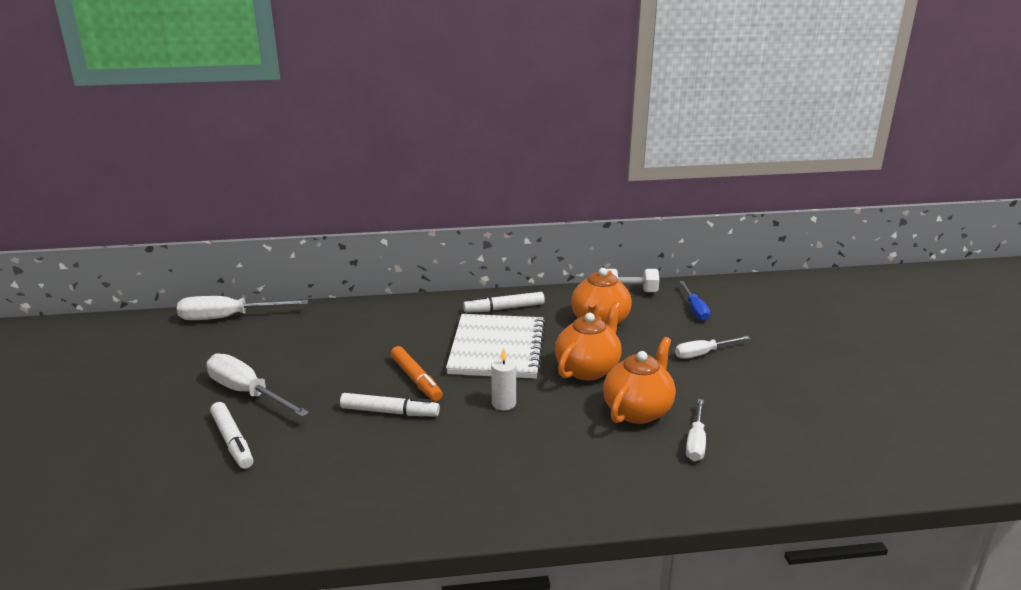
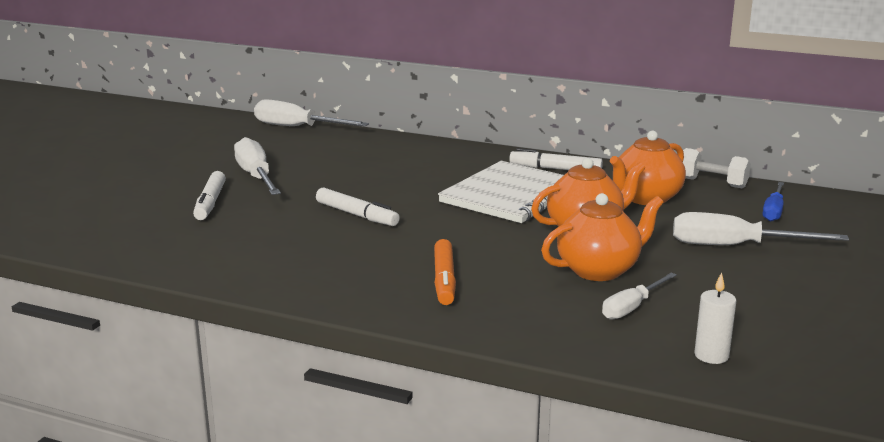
camera: 30 degrees right, 5 degrees down
(416, 379) = (407, 199): orange marker -> orange marker (444, 280)
(504, 403) = (467, 233): white candle -> white candle (711, 355)
(703, 354) = (735, 246): white screwdriver -> white screwdriver, size x1.62

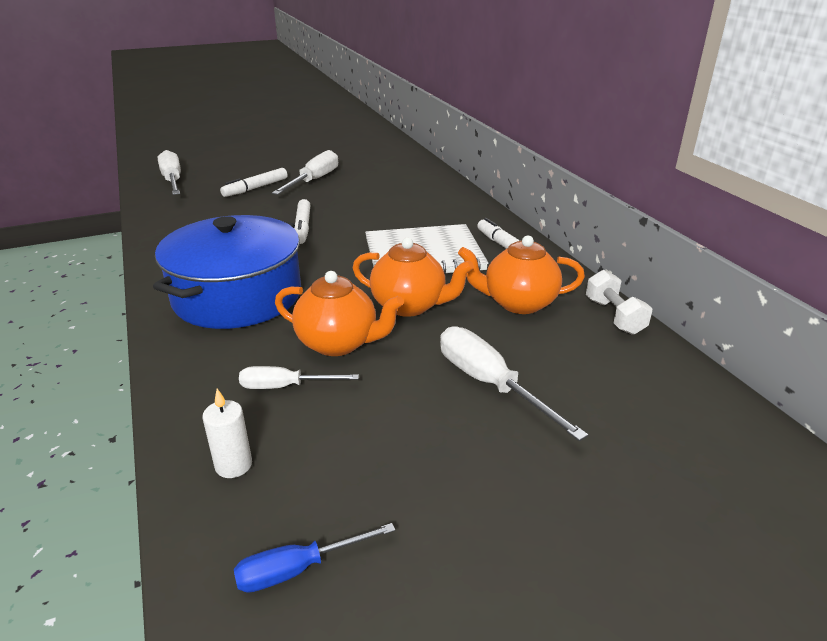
camera: 45 degrees right, 10 degrees up
(297, 127) = (411, 156): white screwdriver -> white screwdriver (173, 180)
(444, 280) = (237, 296): orange marker -> blue pot
(773, 211) = (610, 371): blue screwdriver -> blue screwdriver (298, 569)

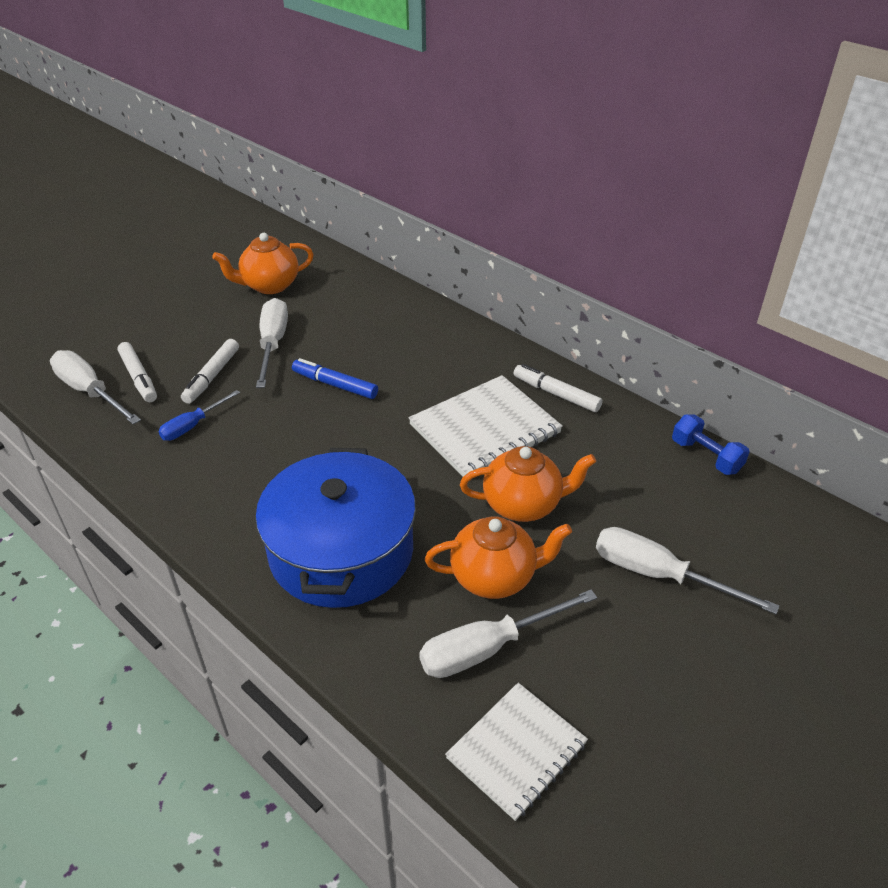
camera: 25 degrees left, 10 degrees up
(233, 465) = (517, 751): white candle -> white notebook
(285, 386) = (488, 648): white screwdriver -> white screwdriver, size x1.62
(298, 569) = (649, 821): blue screwdriver -> blue screwdriver (192, 426)
(302, 227) = (324, 426): white marker -> white marker (139, 378)
(334, 208) = (335, 385): none -> blue marker
(518, 303) = (617, 467): orange teapot -> orange teapot (269, 285)
(614, 316) = (706, 456): white dumbbell -> blue dumbbell

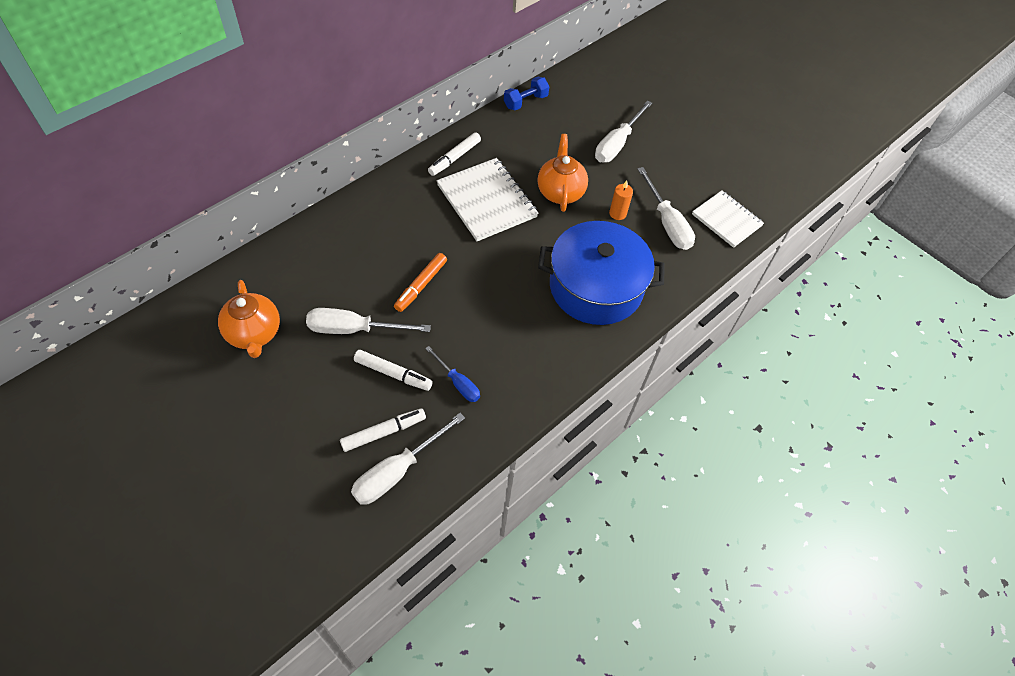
camera: 90 degrees left, 15 degrees up
(335, 385) = (421, 285): blue marker -> orange marker
(494, 577) = (617, 213): orange teapot -> orange candle

